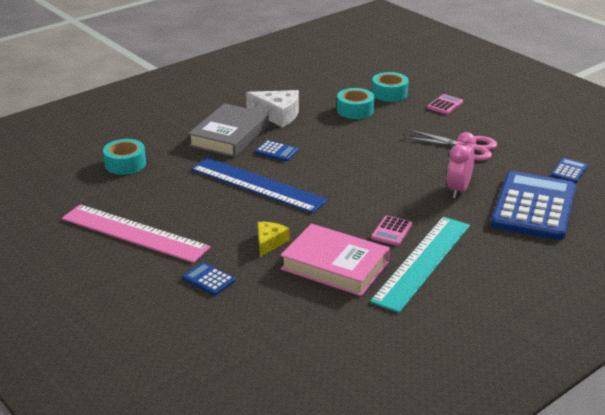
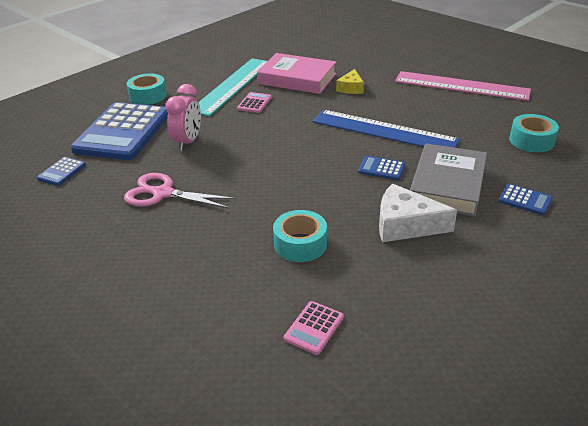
camera: 175 degrees right, 5 degrees up
(209, 279) = (383, 65): blue calculator -> blue calculator (525, 200)
(389, 93) = (250, 288): turquoise tape -> turquoise tape (148, 96)
(445, 105) = (167, 268): pink calculator -> pink calculator (314, 328)

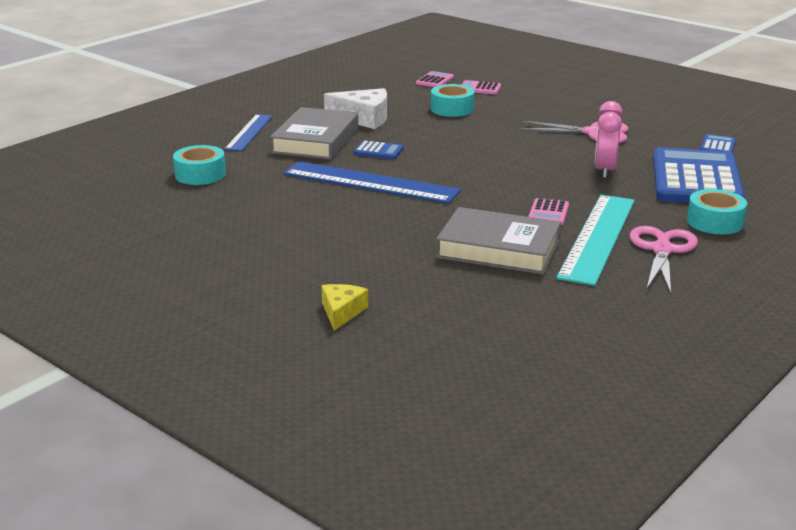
camera: 175 degrees right, 10 degrees down
(199, 78) = (662, 250): none -> pink scissors
(252, 299) = (480, 88): none -> pink calculator
(297, 79) = (498, 249): pink book -> grey book
(351, 88) = (411, 234): yellow cheese -> yellow cheese (342, 312)
(461, 86) = (241, 238): pink ruler -> none
(525, 200) = (249, 132): blue calculator -> blue ruler

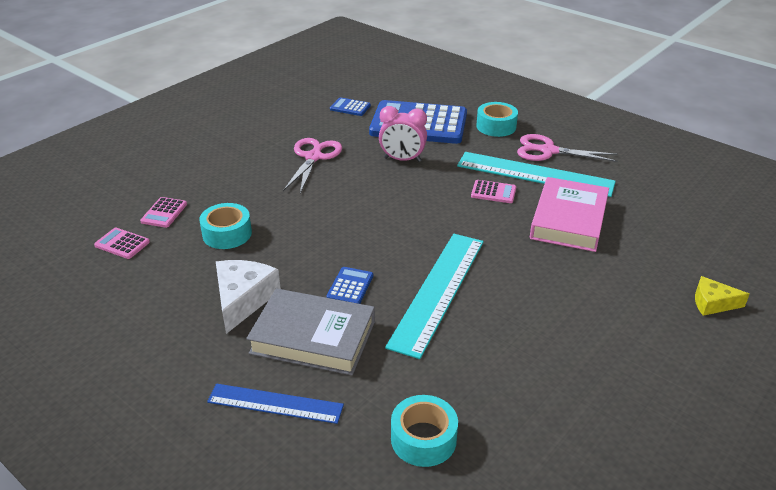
camera: 90 degrees left, 10 degrees up
(370, 183) = (438, 291): blue ruler -> turquoise ruler
(498, 249) = (569, 220): grey book -> pink book

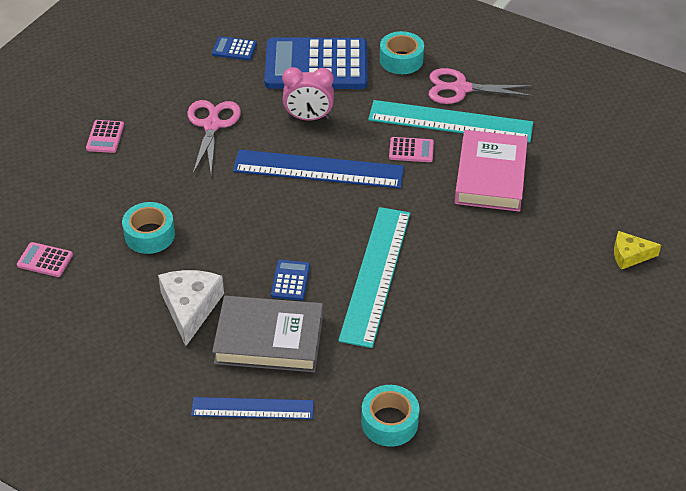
camera: 10 degrees left, 10 degrees up
(164, 213) = (74, 217): pink calculator -> pink calculator (105, 137)
(401, 199) = (318, 169): none -> blue ruler

